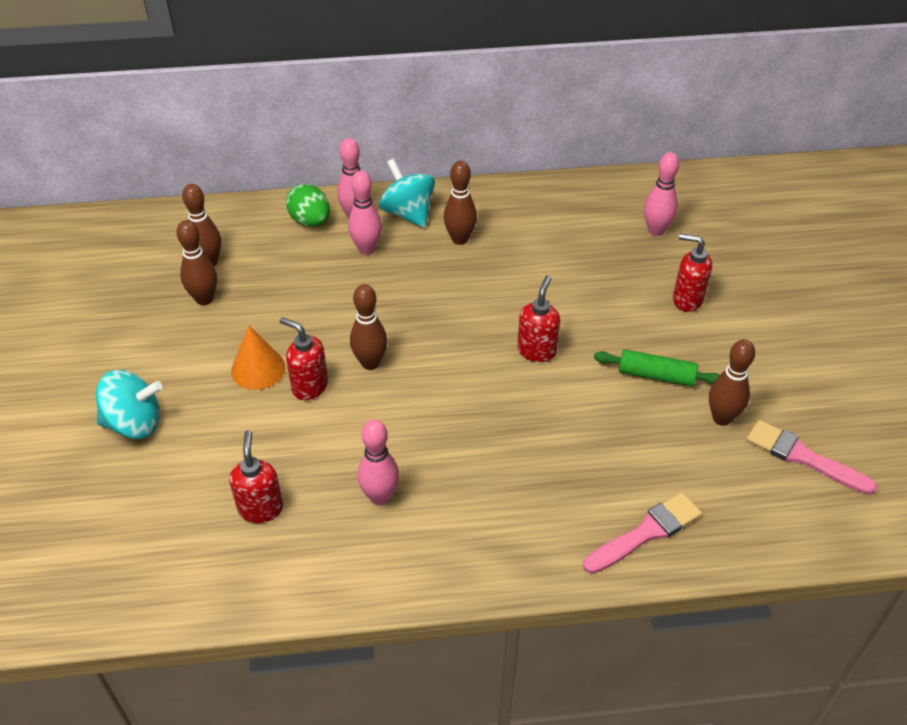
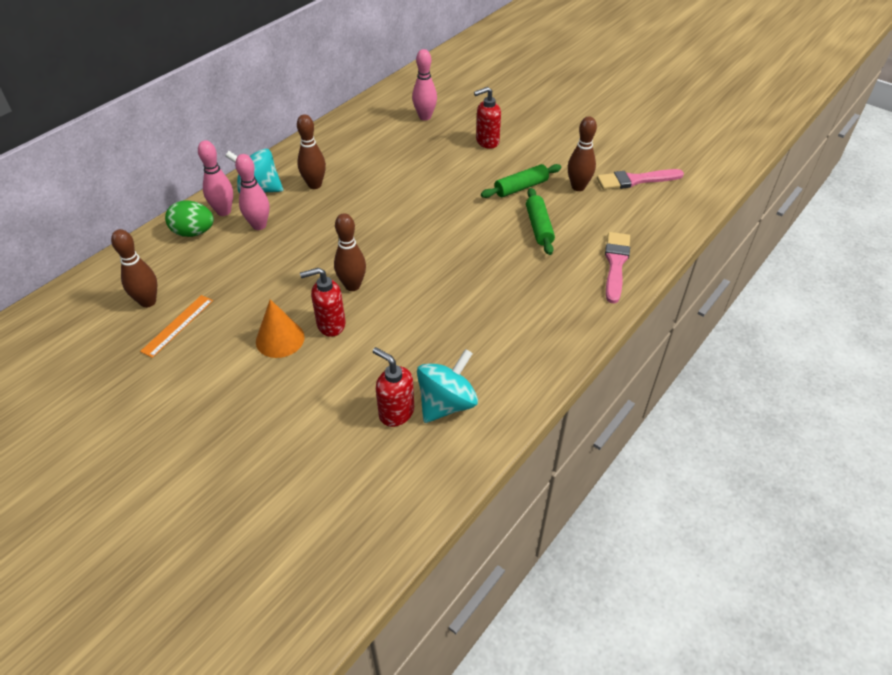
camera: 45 degrees left, 0 degrees up
(135, 423) = (233, 433): turquoise spinning top -> turquoise spinning top (446, 403)
(204, 299) = (177, 325): brown bowling pin -> orange ruler
(380, 497) = (459, 350): pink bowling pin -> none
(537, 350) = (442, 215): red soap dispenser -> none
(618, 432) = (539, 227): none -> green rolling pin

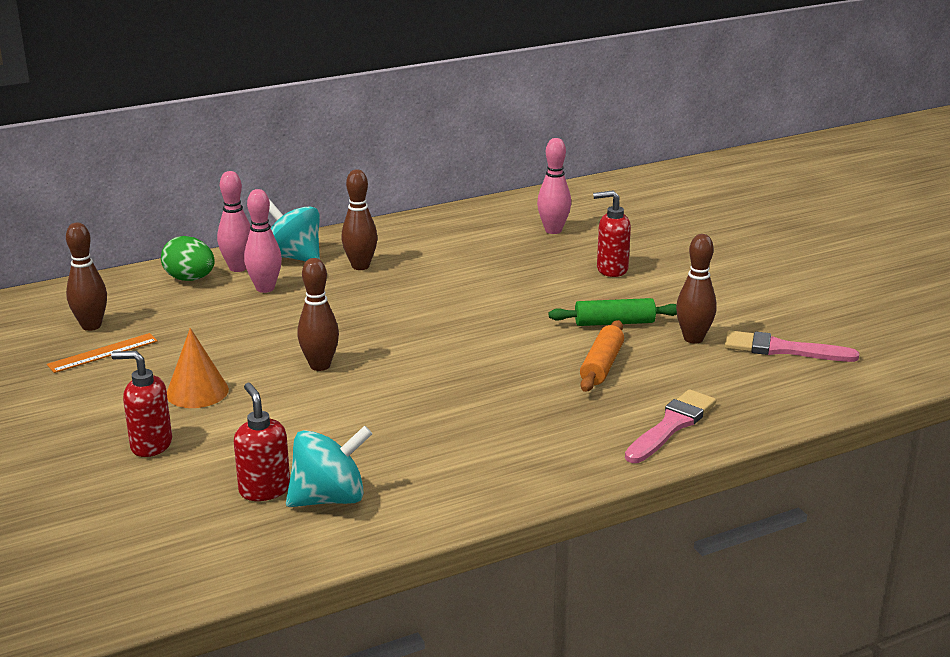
camera: 25 degrees right, 20 degrees down
(330, 325) = (263, 393): red soap dispenser -> red soap dispenser (150, 445)
(539, 227) = (602, 365): green rolling pin -> orange rolling pin

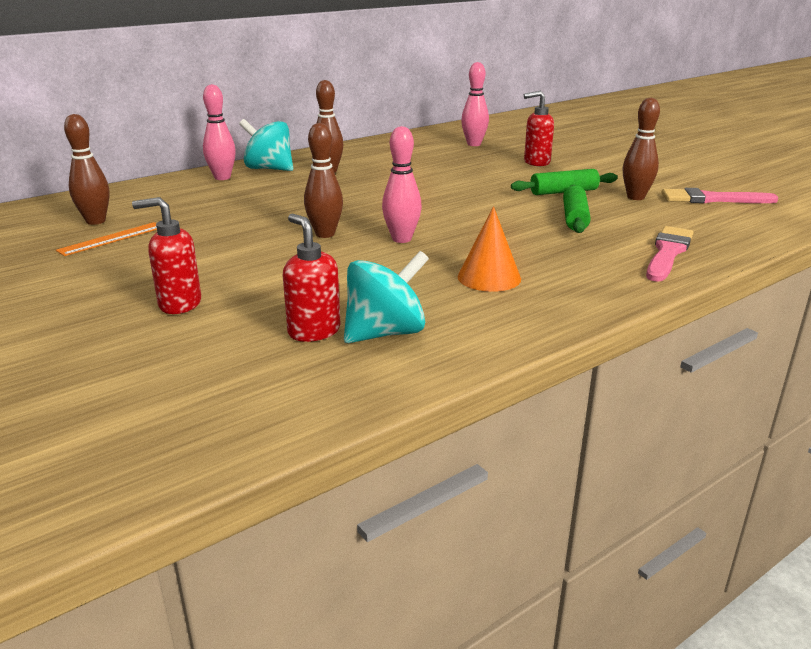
camera: 10 degrees left, 0 degrees up
(190, 279) = (181, 186): green egg -> none
(197, 392) = (214, 260): orange cone -> orange cone (489, 277)
(265, 288) = (252, 188): pink bowling pin -> pink bowling pin (401, 239)
(602, 365) = (575, 218): orange rolling pin -> green rolling pin

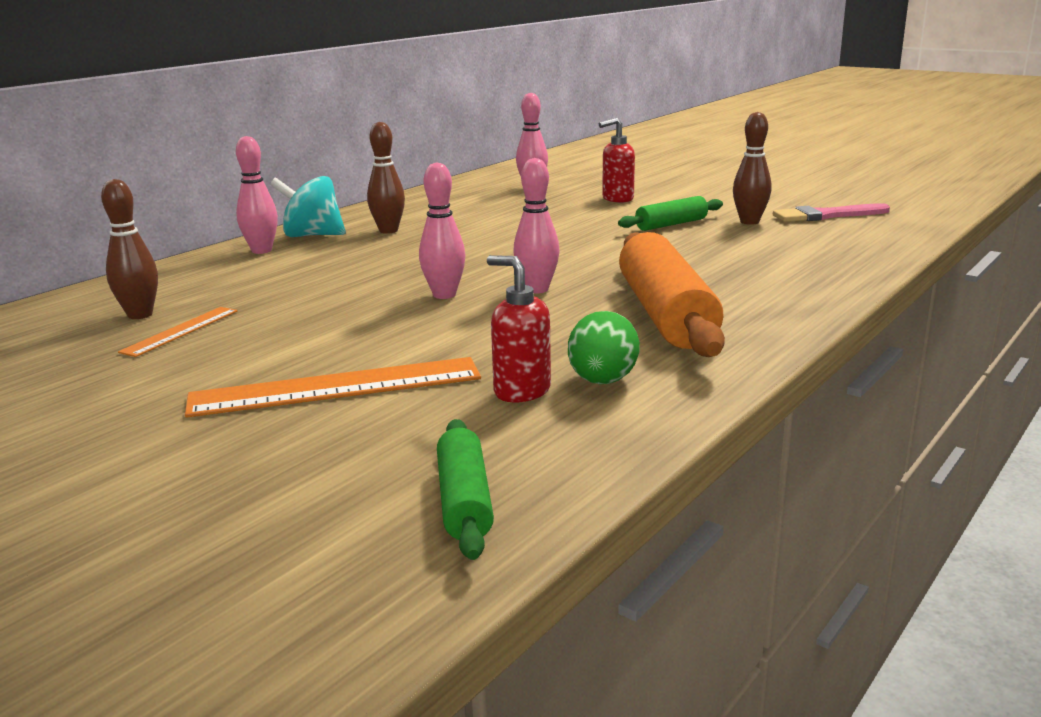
camera: 15 degrees left, 5 degrees down
(179, 304) = (336, 387): red soap dispenser -> orange ruler
(325, 234) = (444, 295): brown bowling pin -> pink bowling pin
(385, 333) = (602, 381): turquoise spinning top -> green egg
(489, 277) = (665, 314): orange cone -> orange rolling pin
(575, 218) = (705, 248): green rolling pin -> green rolling pin (464, 501)
(668, 253) = (825, 269): pink brush -> none

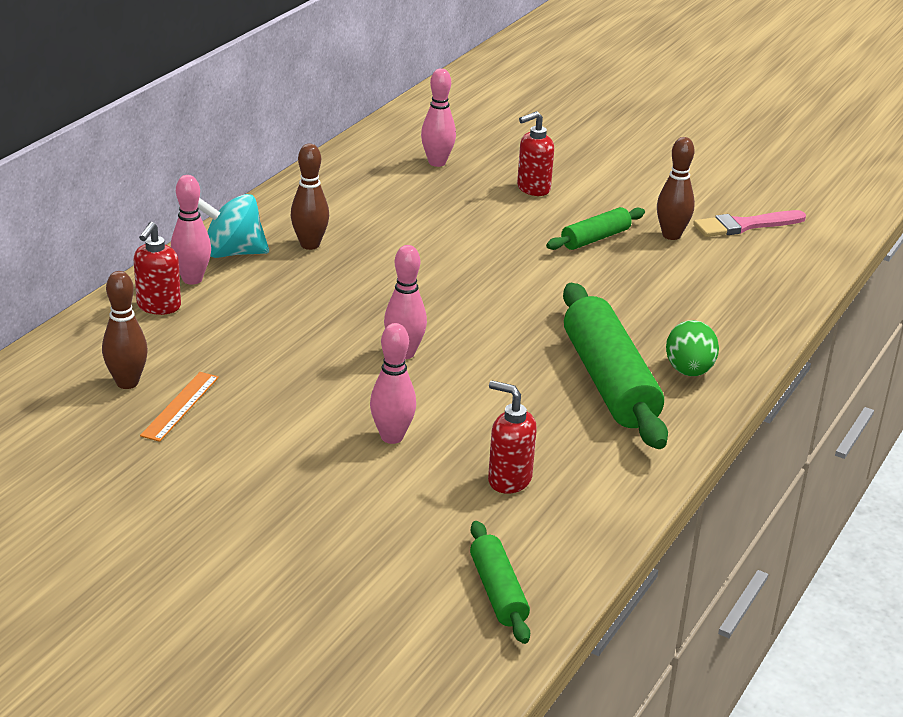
camera: 10 degrees left, 10 degrees up
(215, 267) = (158, 307): none -> red soap dispenser
(336, 387) = (355, 477): orange ruler -> none
(537, 289) = (487, 345): pink bowling pin -> pink bowling pin (392, 437)
(602, 381) = (571, 467): green egg -> green egg (689, 371)
(665, 314) = (609, 382): orange rolling pin -> green rolling pin

